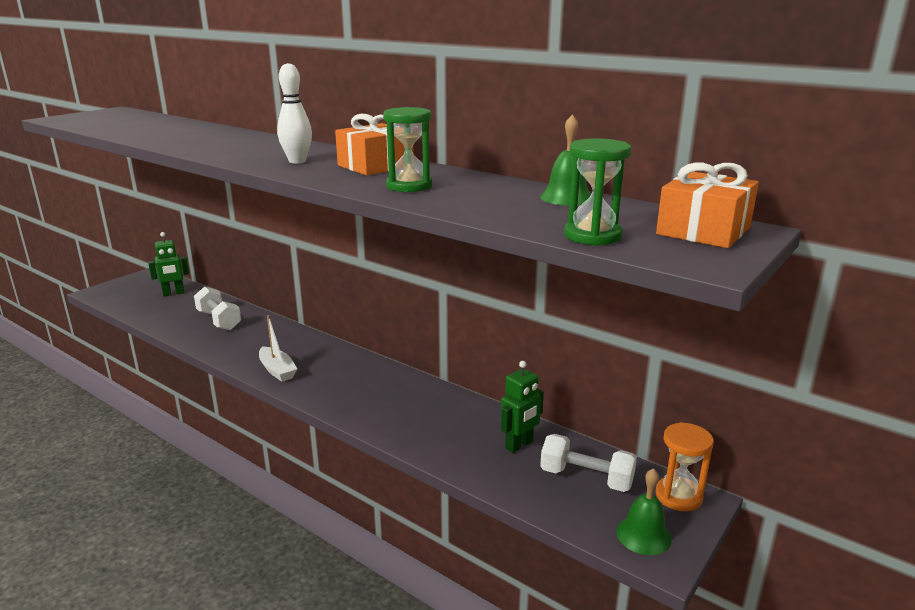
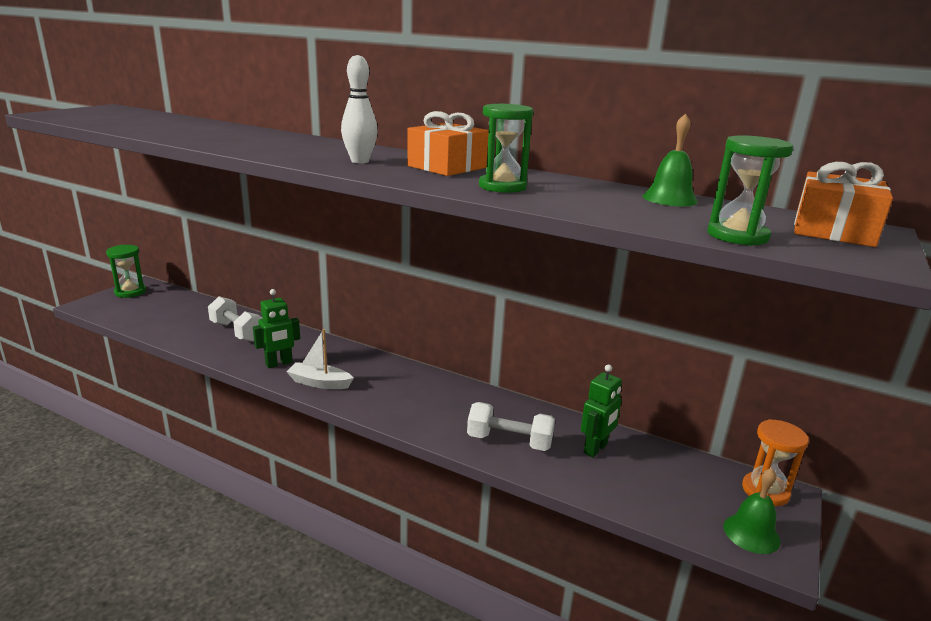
camera: 10 degrees left, 0 degrees up
(137, 281) = (130, 292): none -> green hourglass
(173, 293) = (176, 304): green robot -> green robot (279, 363)
(277, 370) = (319, 383): white boat -> white boat turned 150 degrees clockwise
(586, 478) = (673, 479): white dumbbell -> white dumbbell (509, 441)

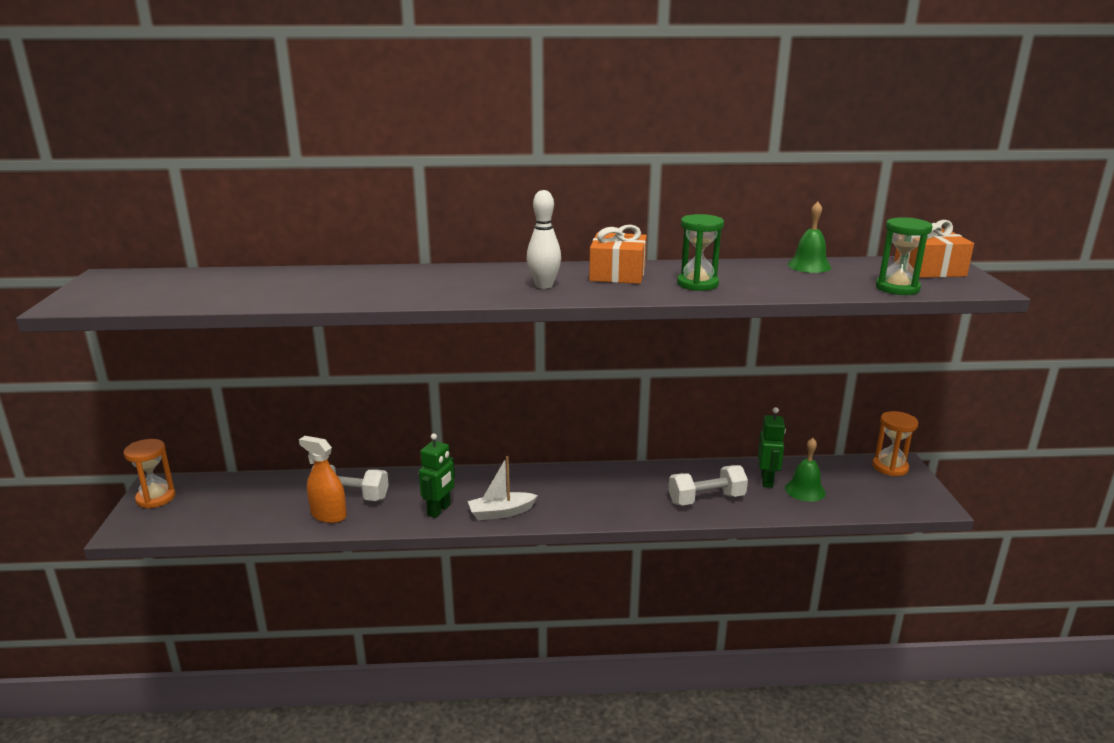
camera: 30 degrees left, 0 degrees up
(130, 292) = (156, 498): green hourglass -> orange hourglass
(205, 339) = (328, 515): none -> orange spray bottle
(751, 533) = (909, 497): green bell -> green bell (805, 490)

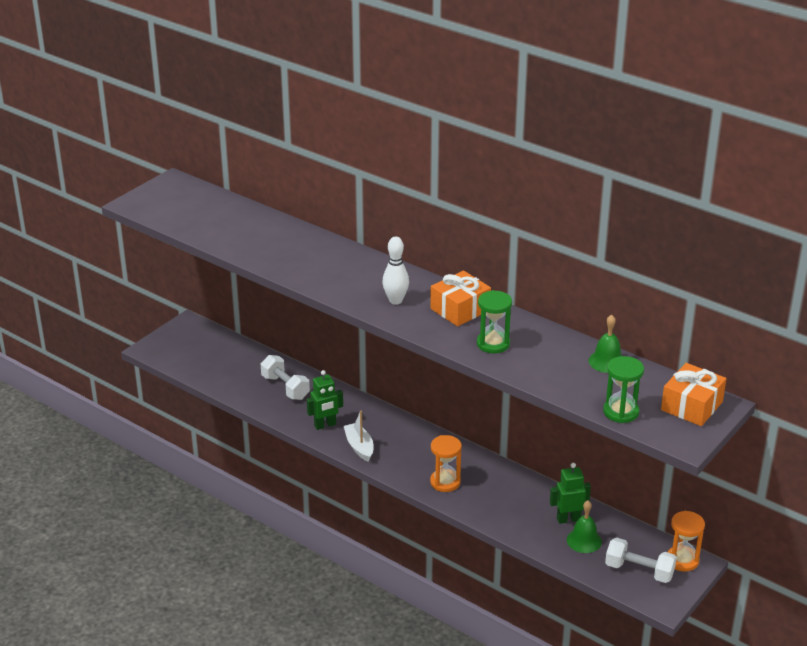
camera: 40 degrees right, 10 degrees up
(156, 498) = (181, 333): orange hourglass -> orange hourglass (445, 482)
(328, 515) = (260, 395): orange spray bottle -> none
(501, 512) = (359, 447): white boat -> white boat turned 45 degrees clockwise
(706, 499) = (503, 509): white dumbbell -> white dumbbell (639, 571)
(767, 480) = (568, 519): green robot -> green robot turned 150 degrees counterclockwise

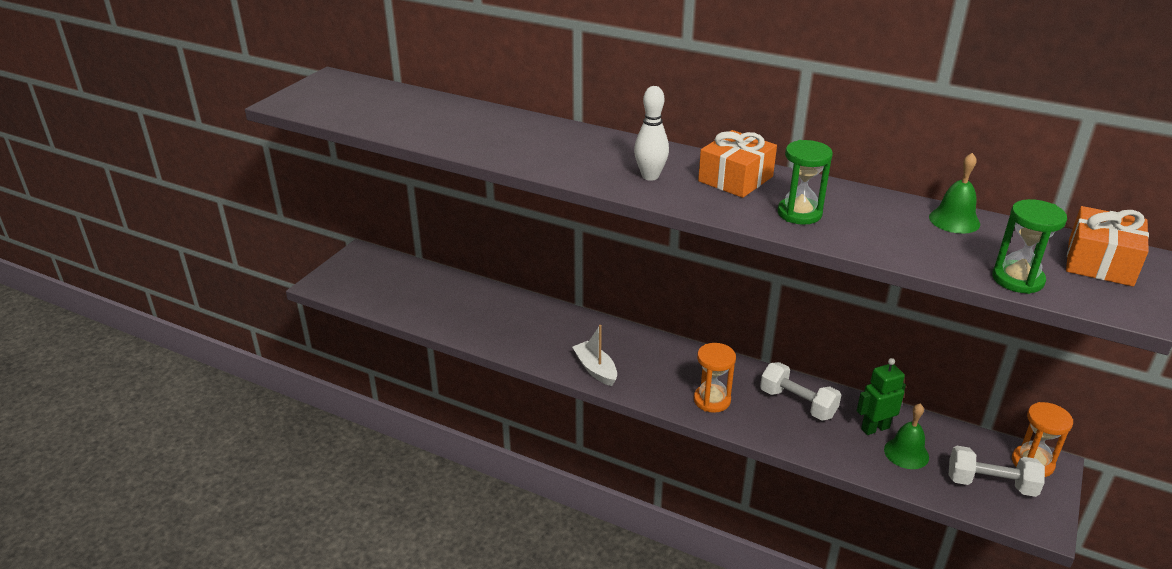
camera: 10 degrees left, 0 degrees up
(285, 387) = (488, 310): white dumbbell -> white dumbbell (797, 403)
(325, 425) = (547, 348): green robot -> none

